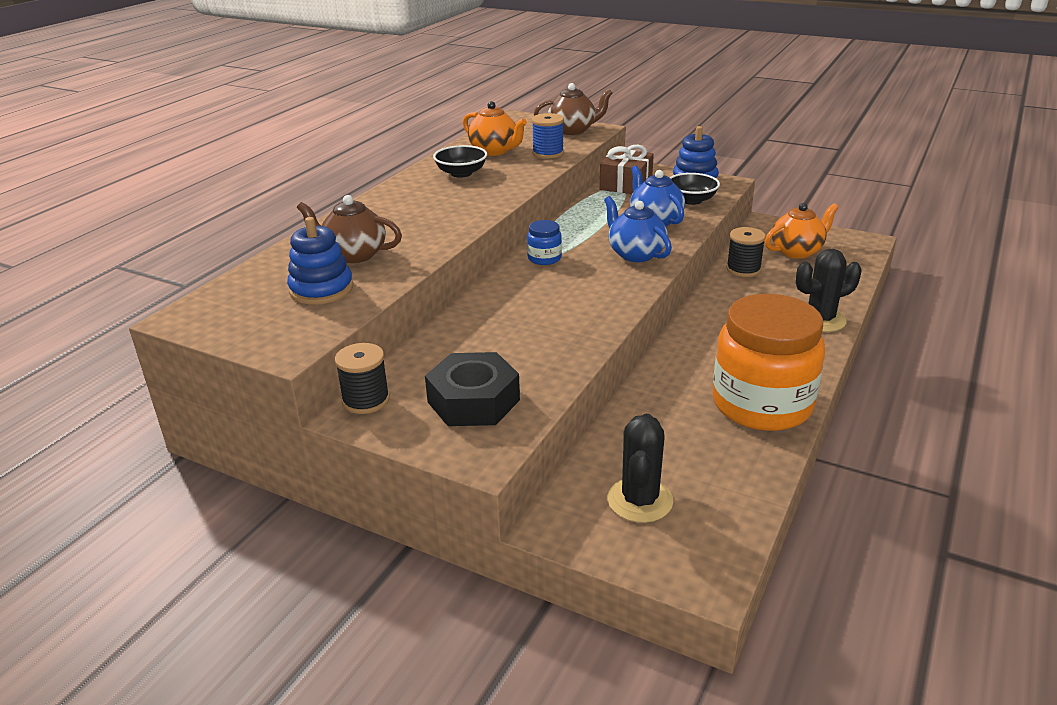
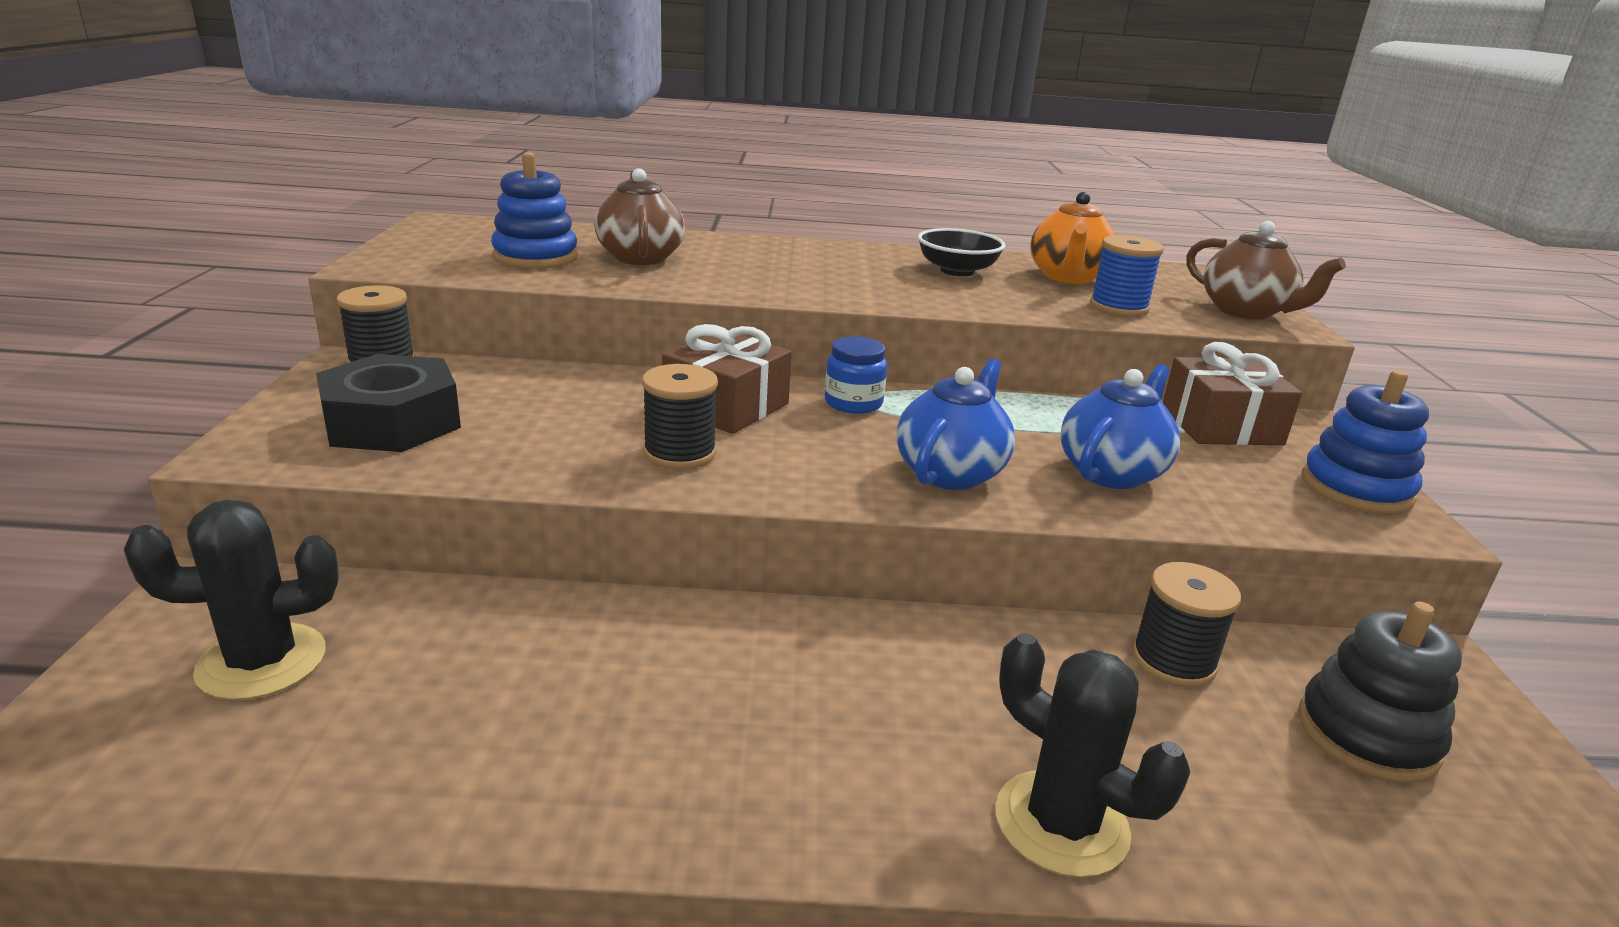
camera: 60 degrees right, 5 degrees down
(524, 293) = (726, 406): none -> brown gift
(574, 316) = (680, 453): none -> black spool
(691, 200) = (1257, 497): black bowl -> none
(761, 404) = (618, 770): orange jar -> none
(797, 251) = (1367, 735): orange teapot -> black stacking toy

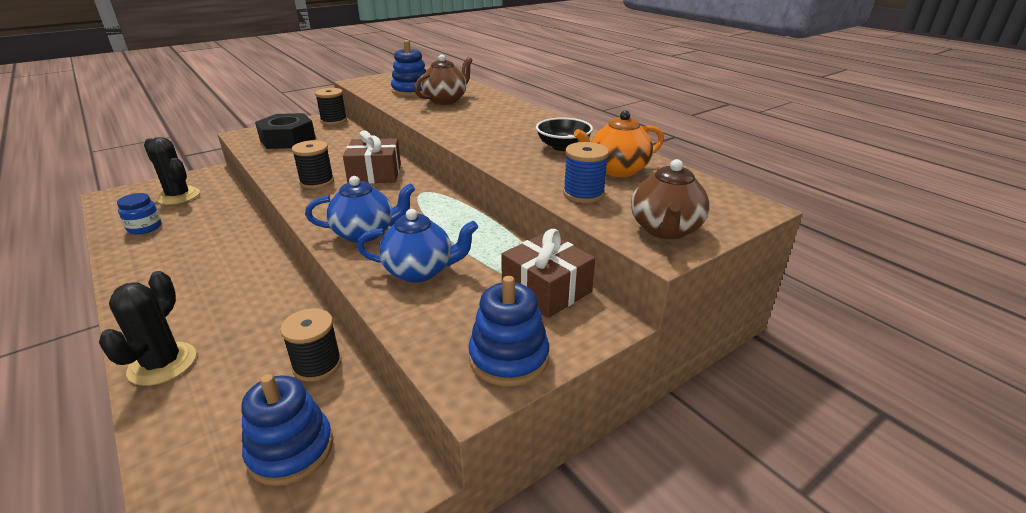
camera: 55 degrees right, 5 degrees up
(853, 403) = (417, 193): blue jar -> blue jar (145, 227)
(1367, 735) = (291, 450): black stacking toy -> blue stacking toy

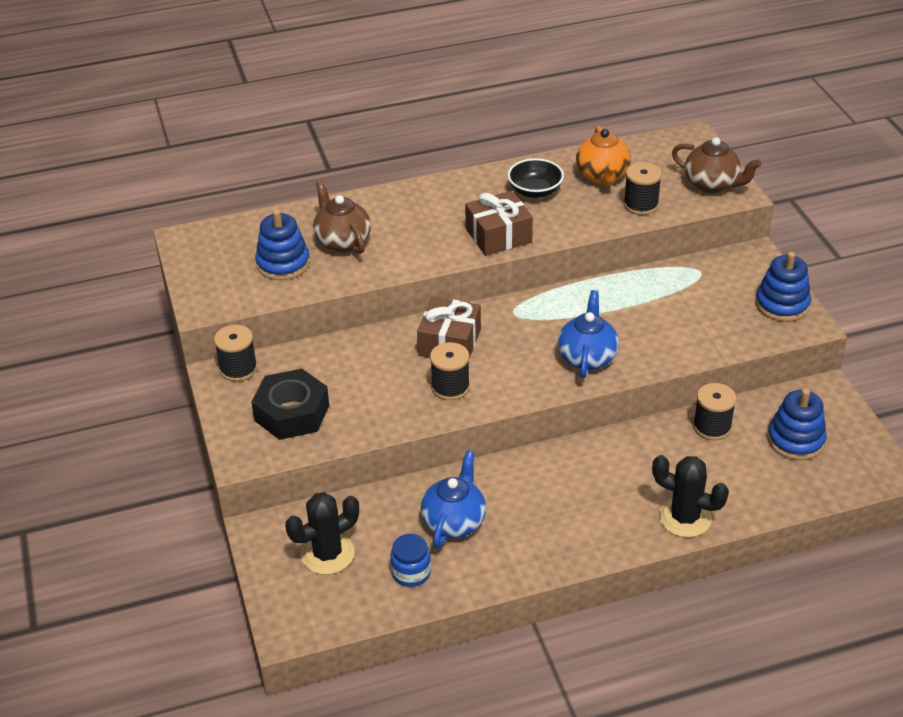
camera: 70 degrees left, 10 degrees up
(420, 271) = (664, 331): blue teapot -> blue teapot (454, 522)
(546, 289) = (711, 272): brown gift -> brown gift (498, 235)
(583, 194) = (641, 204): blue spool -> black spool

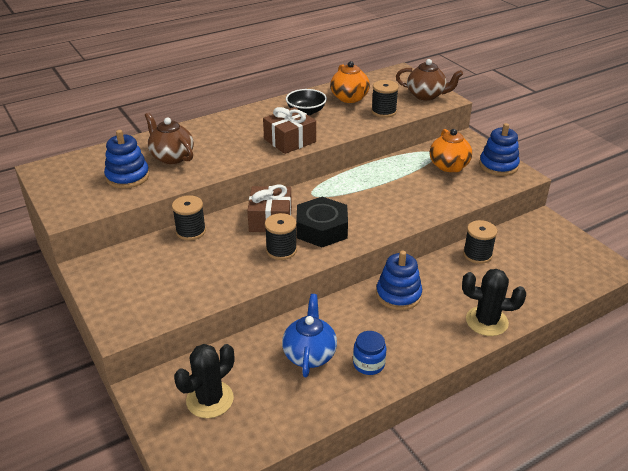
camera: 15 degrees left, 5 degrees down
(238, 369) = (103, 261): black spool -> black spool (191, 231)
(292, 413) = (156, 287): black nut -> black nut (322, 229)
(411, 573) = (286, 402): blue jar -> blue jar (368, 364)
(587, 357) = (378, 216): blue teapot -> none
(712, 296) = (449, 166): none -> orange teapot
(795, 440) = (539, 255): blue stacking toy -> blue stacking toy (398, 295)

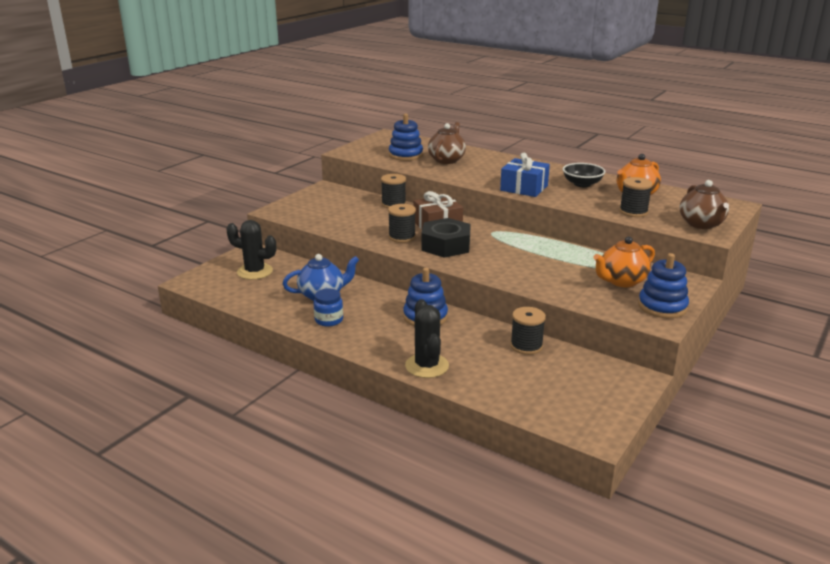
camera: 65 degrees right, 10 degrees down
(290, 140) = (524, 188): brown gift -> blue gift

